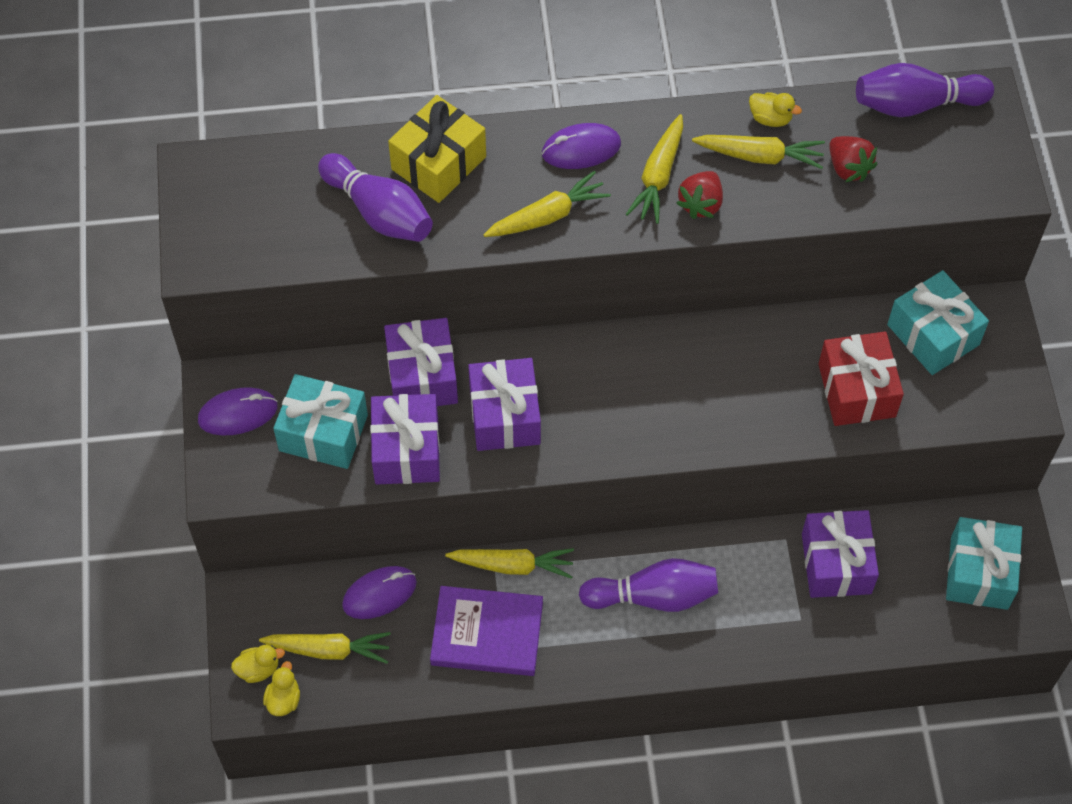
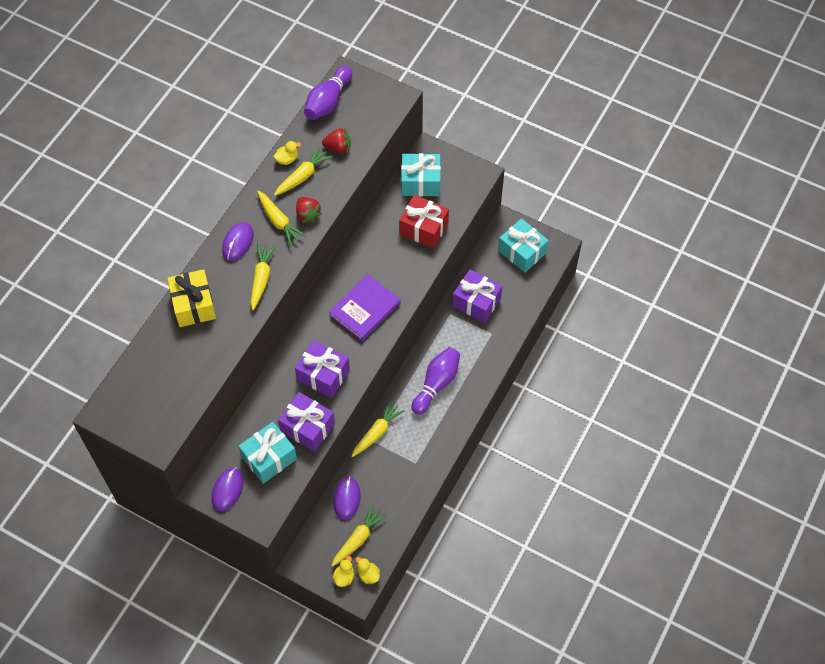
camera: 55 degrees left, 0 degrees up
(379, 212) = (198, 347): purple bowling pin -> none
(422, 376) = (274, 396): purple gift -> none
(487, 633) = (402, 464): purple book -> purple book (365, 309)

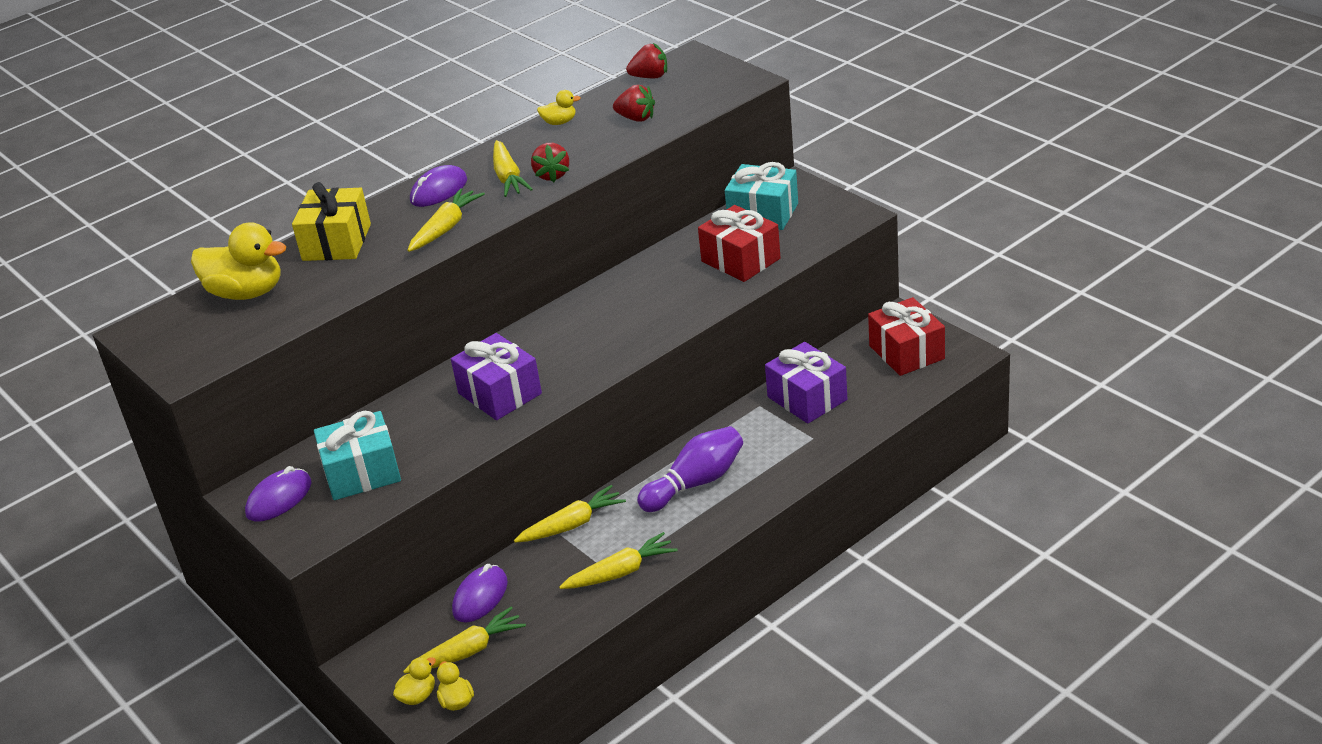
camera: 25 degrees right, 25 degrees down
(158, 364) = (247, 293): none -> yellow duck
(303, 176) = (570, 139): yellow carrot -> yellow carrot (620, 572)
(307, 427) = (439, 448): purple gift -> none
(328, 101) = (650, 77): purple bowling pin -> red strawberry
(365, 309) = (604, 332): purple book -> none
(522, 252) = (906, 352): turquoise gift -> red gift

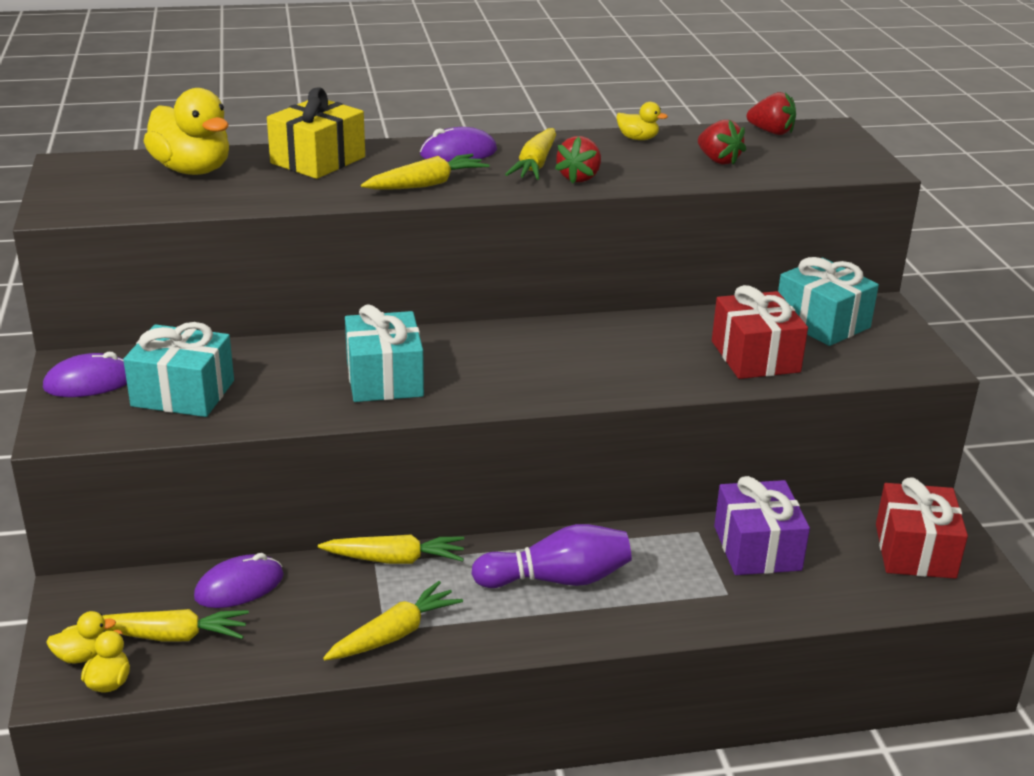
camera: 25 degrees right, 5 degrees down
(500, 393) = (384, 379): purple gift -> turquoise gift
(620, 572) = (394, 634): yellow carrot -> yellow carrot turned 45 degrees counterclockwise

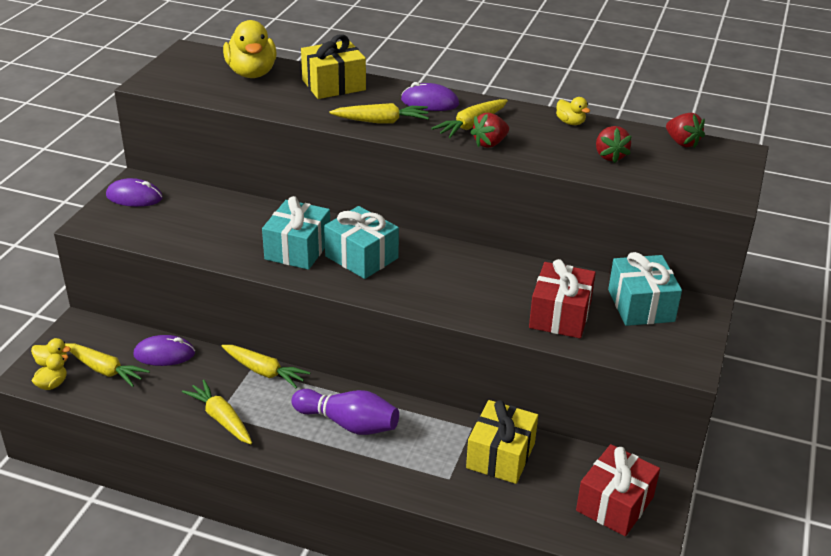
camera: 30 degrees right, 5 degrees up
(183, 393) = (176, 221): turquoise gift -> turquoise gift (361, 257)
(394, 634) = (221, 419): yellow carrot -> yellow carrot turned 120 degrees counterclockwise
(757, 548) = (501, 455): purple gift -> yellow gift

